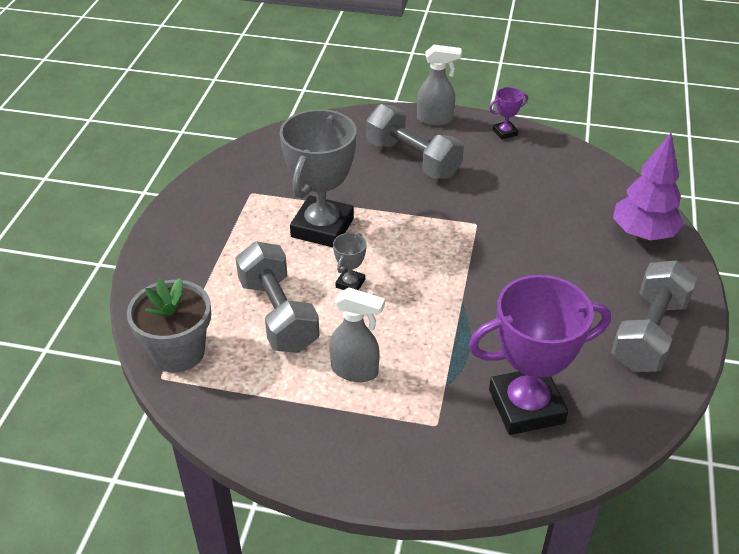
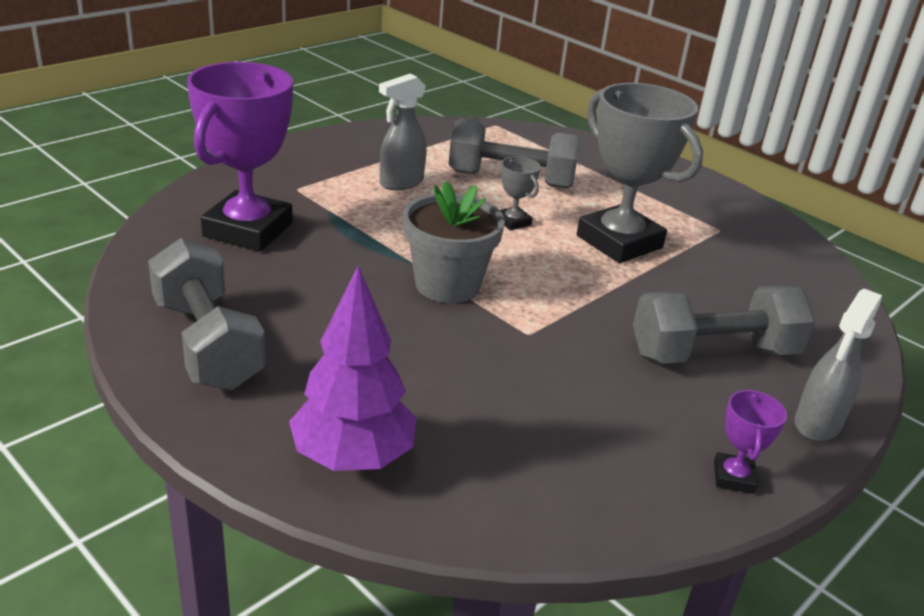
camera: 120 degrees right, 10 degrees down
(178, 352) = (515, 136): grey flower pot -> grey flower pot (447, 285)

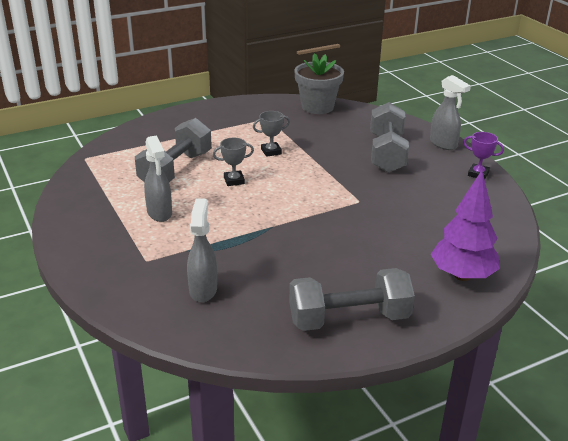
camera: 70 degrees left, 0 degrees up
(248, 230) = (203, 289): purple trophy -> grey spray bottle
(447, 285) = (302, 218): grey flower pot -> grey flower pot (317, 107)
(619, 242) = (271, 151): grey trophy -> grey trophy, size x0.43

